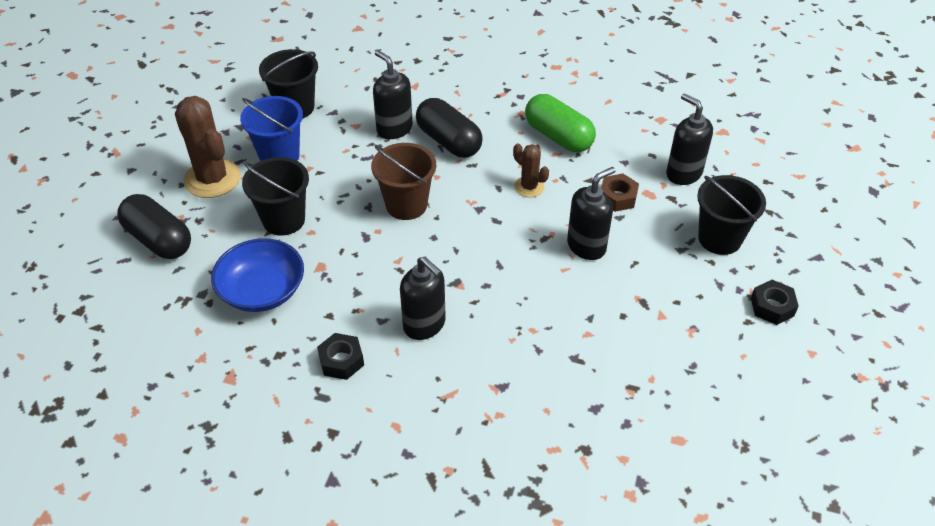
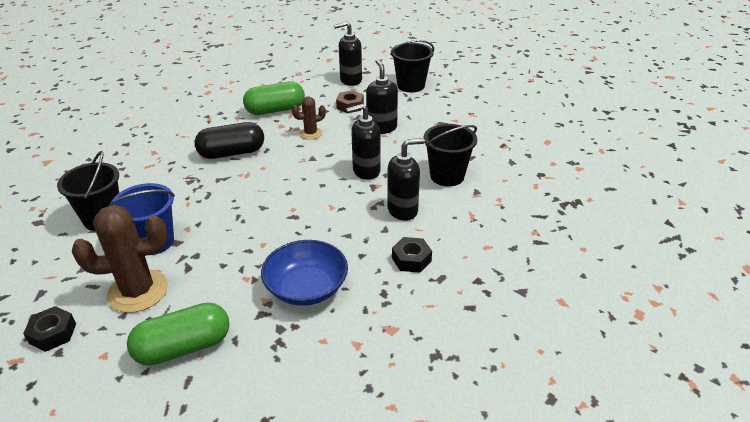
camera: 65 degrees left, 10 degrees down
(159, 240) = (183, 347): black capsule -> green capsule
(284, 220) = (235, 256): black bucket -> black bucket (447, 176)
(394, 129) = (190, 173): black soap dispenser -> black soap dispenser (366, 171)
(406, 205) = (278, 188): brown bucket -> none
(772, 307) = (471, 87): black nut -> black nut (53, 333)

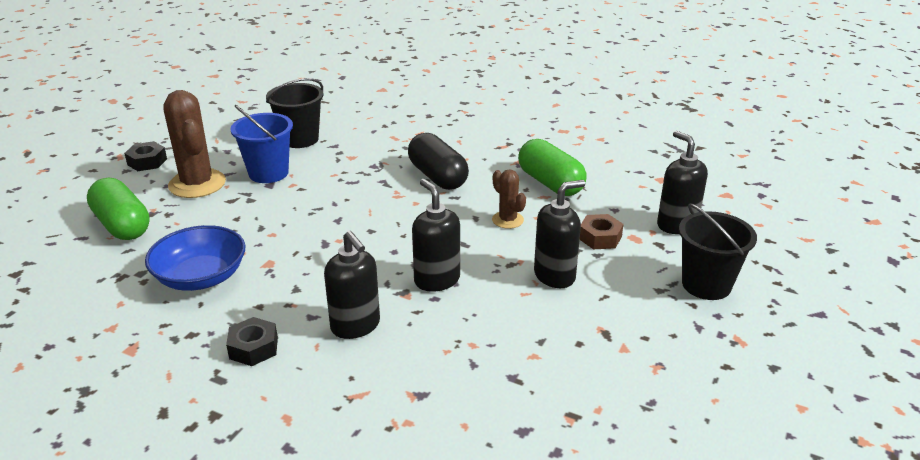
camera: 75 degrees right, 5 degrees down
(447, 176) = (451, 358): black bucket -> none

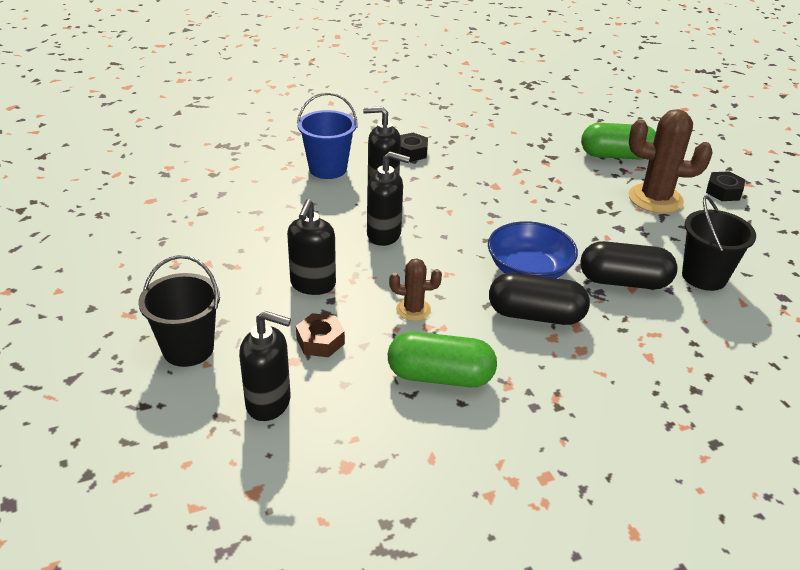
camera: 130 degrees right, 5 degrees up
(201, 277) = (509, 160): blue bowl -> blue bowl (528, 269)
(268, 173) = (642, 234): blue bucket -> blue bucket (328, 169)
(348, 161) = (624, 281): none -> black capsule

